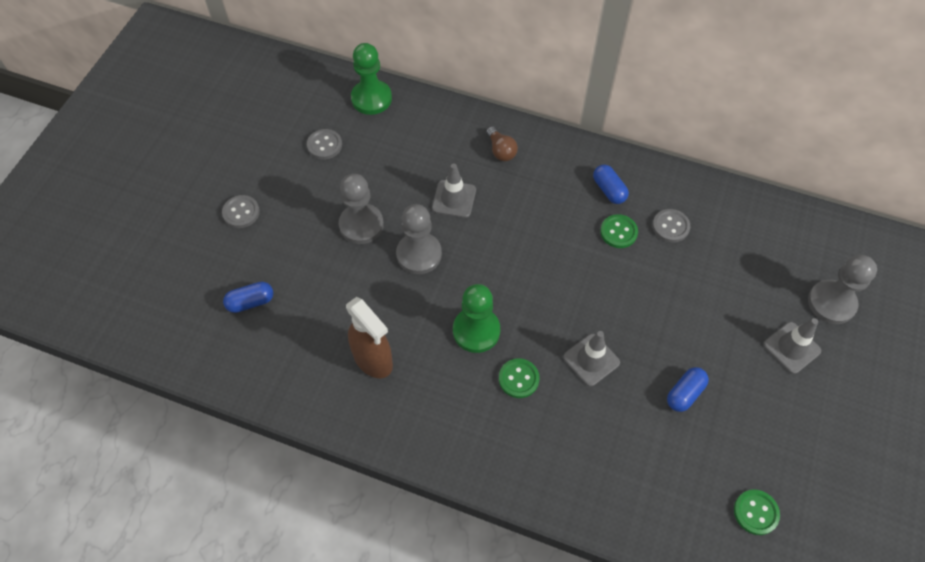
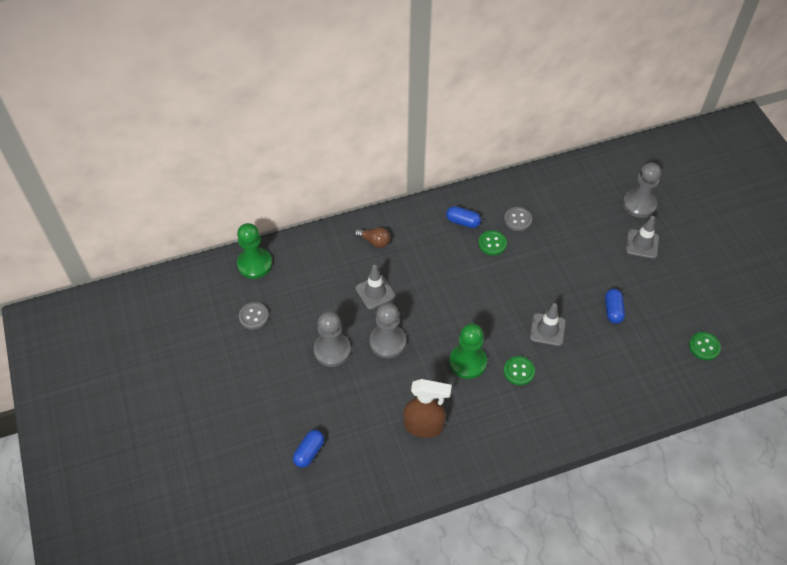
camera: 40 degrees left, 5 degrees down
(241, 212) = (241, 401): grey button -> none

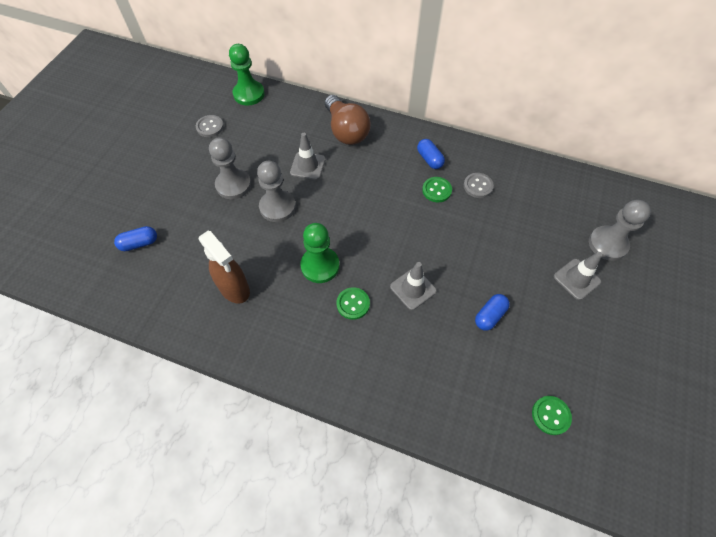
camera: 40 degrees right, 5 degrees up
(374, 241) = (346, 131): brown light bulb -> brown light bulb, size x1.96

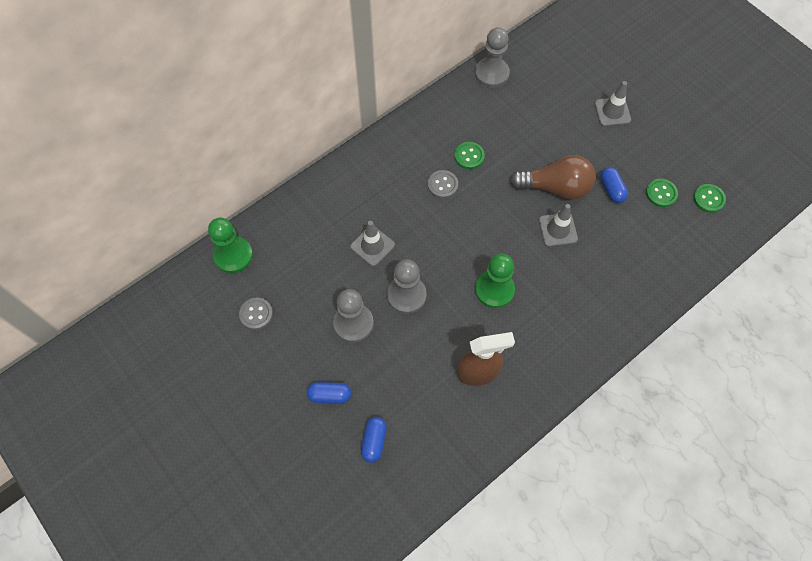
camera: 60 degrees left, 5 degrees up
(346, 131) = (349, 191): brown light bulb -> brown light bulb (555, 187)
(353, 304) = (547, 282): green button -> green button (661, 193)
(429, 159) = (431, 142): blue capsule -> blue capsule (329, 395)
(478, 186) = (484, 123): grey button -> grey button (442, 185)
(607, 244) = (594, 71): grey pawn -> grey pawn (491, 74)

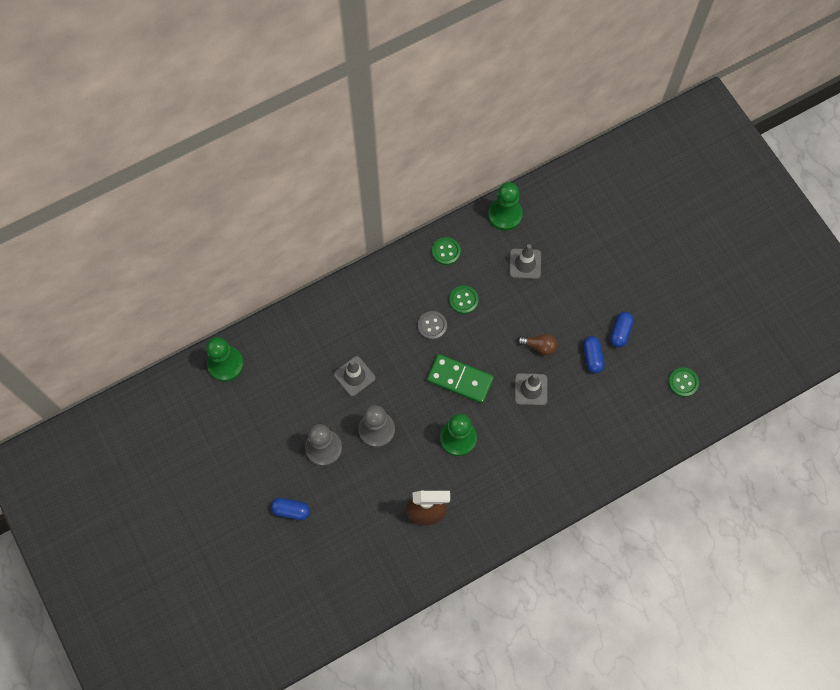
camera: 10 degrees right, 5 degrees up
(256, 314) = (238, 424): grey button -> none
(374, 441) = (322, 558): blue capsule -> blue capsule (620, 332)
(483, 231) = (460, 379): none -> green domino
(491, 74) = (505, 214): grey pawn -> green pawn
(555, 187) = (539, 346): brown light bulb -> brown light bulb, size x0.51
(612, 112) = (614, 275): grey traffic cone -> grey traffic cone (525, 264)
(661, 193) = (639, 369): green button -> green button (446, 251)

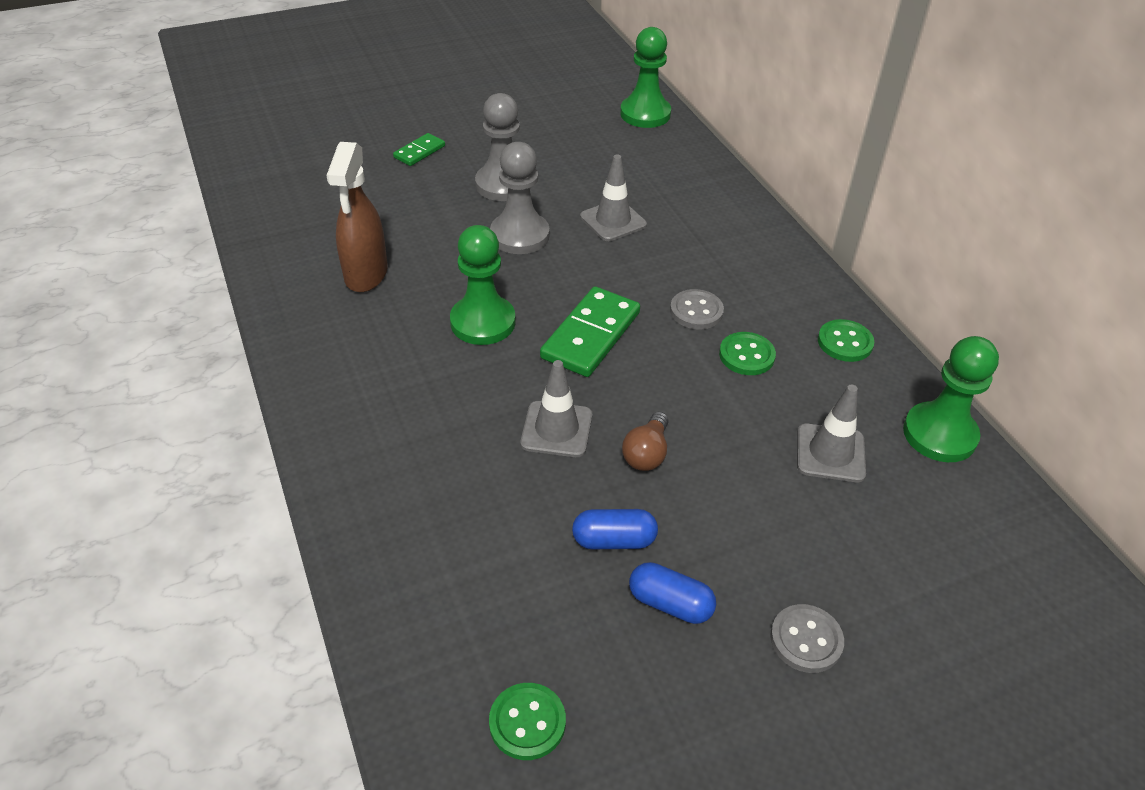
camera: 95 degrees right, 25 degrees down
(291, 510) = (419, 152): blue capsule -> green domino
(627, 280) = (806, 640): none -> grey button

